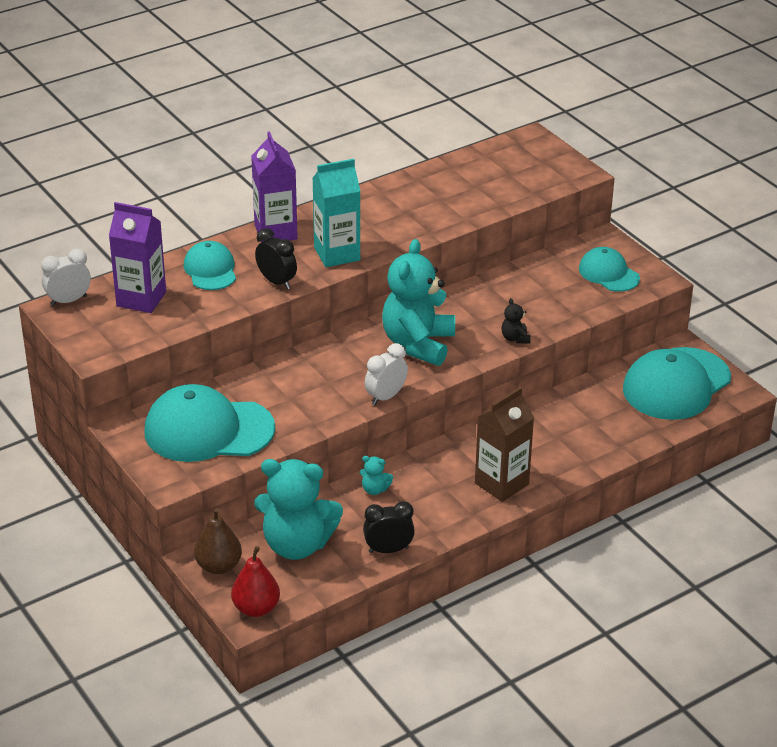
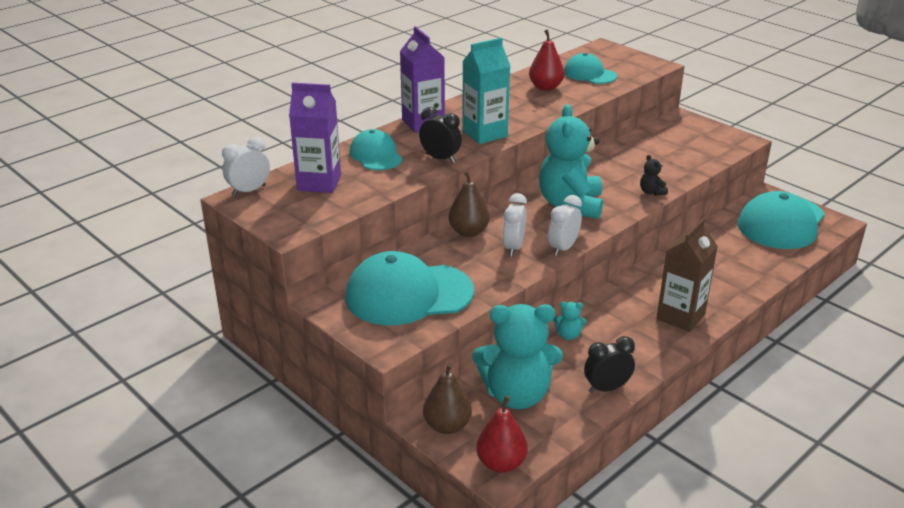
camera: 10 degrees left, 5 degrees down
(295, 365) = (468, 232): none -> brown pear
(334, 389) = (513, 247): none -> white clock
(433, 194) = (545, 87): none -> red pear
(608, 273) = (700, 140): turquoise cap -> turquoise cap (589, 74)

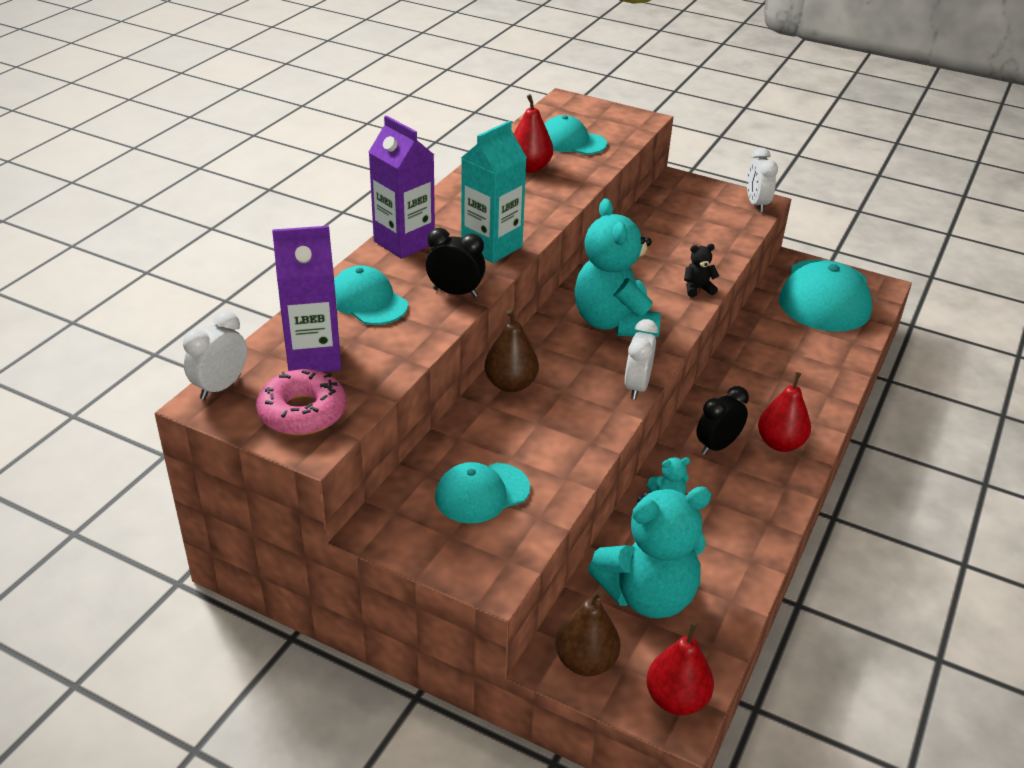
camera: 20 degrees left, 5 degrees up
(293, 213) = (302, 412): none -> pink donut
(408, 294) = (482, 493): turquoise cap -> turquoise cap, size x0.57
(513, 247) = (577, 397): white clock -> white clock (756, 204)
(606, 388) = (746, 561): black clock -> black clock (717, 446)
(651, 192) = (697, 289): black teddy bear -> black teddy bear turned 120 degrees clockwise
(680, 316) = (780, 443): brown carton -> red pear

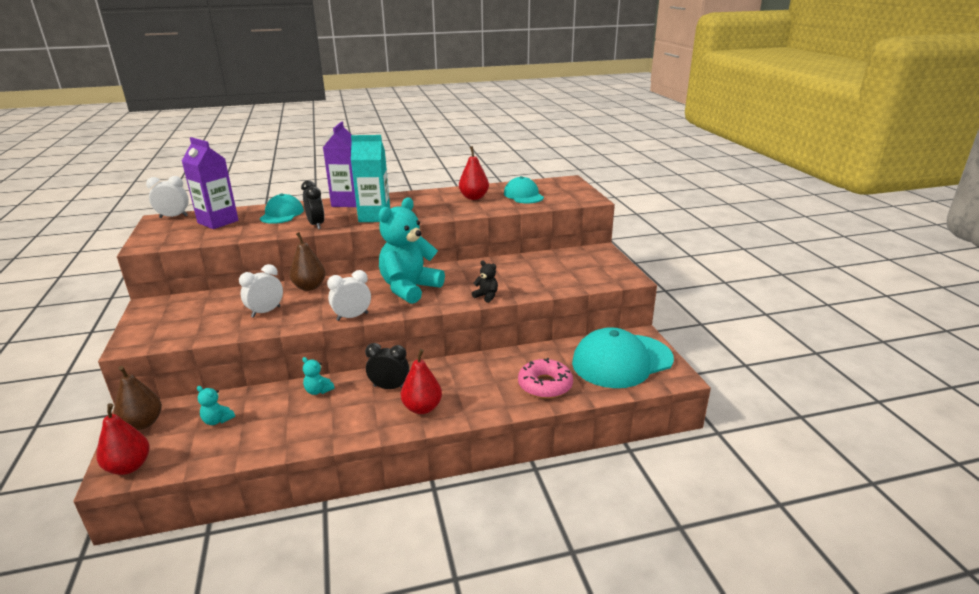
camera: 50 degrees right, 10 degrees down
(302, 412) = (169, 235): pink donut -> pink donut (545, 385)
(482, 493) = (203, 315): turquoise cap -> none
(647, 595) = (217, 420): turquoise teddy bear -> turquoise teddy bear, size x0.40
(756, 204) = (623, 278): white clock -> white clock (266, 312)

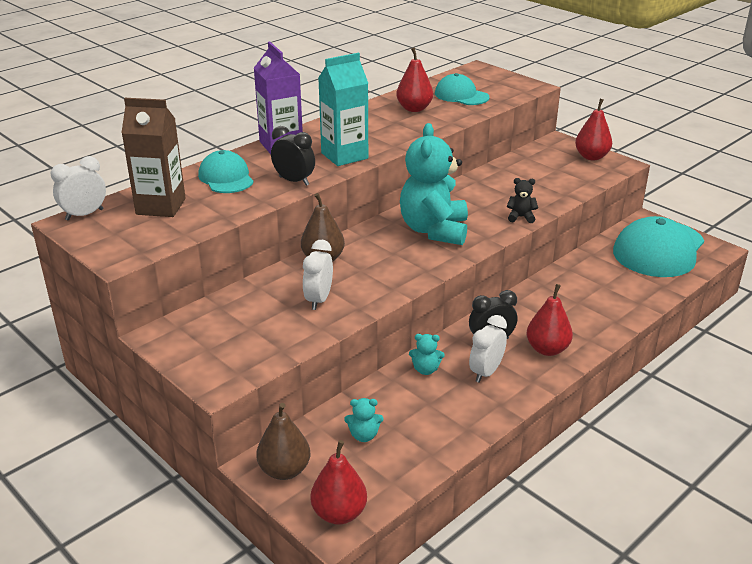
camera: 30 degrees left, 5 degrees up
(218, 222) = (161, 206): purple carton -> brown carton
(352, 317) = (421, 276): white clock -> white clock (486, 372)
(545, 385) = (624, 291): pink donut -> none
(611, 267) = (591, 157): none -> red pear

